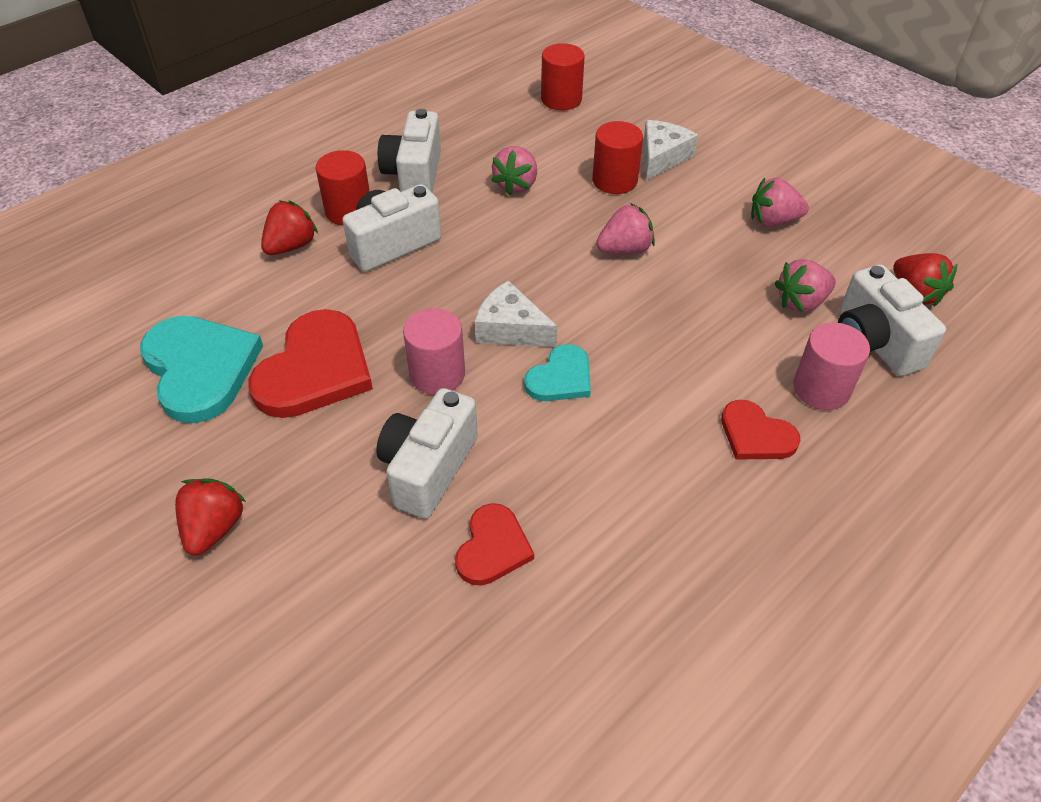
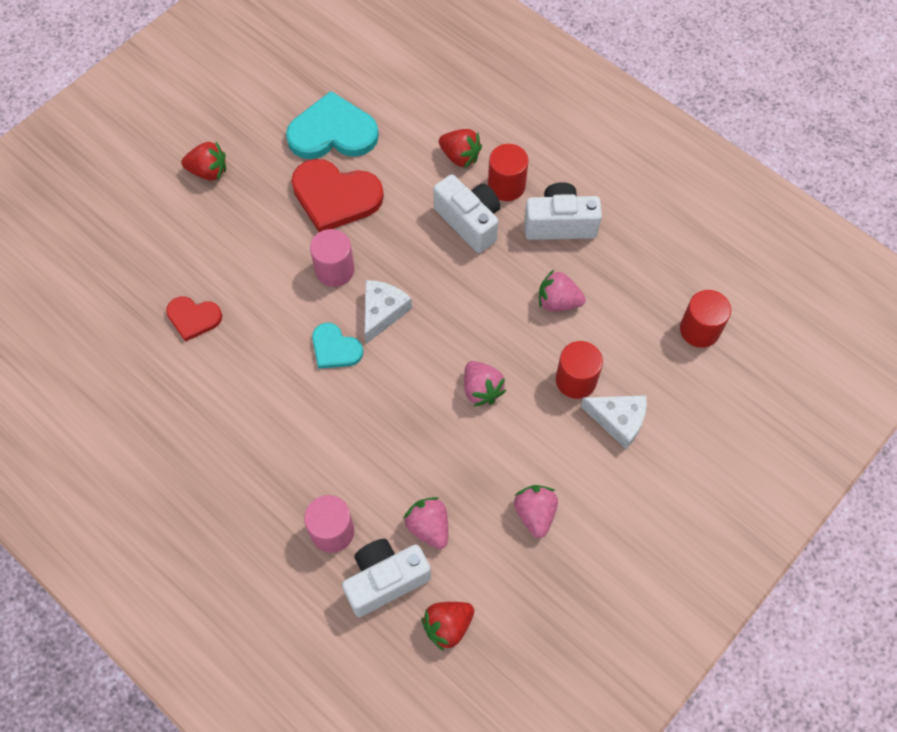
camera: 85 degrees right, 15 degrees up
(200, 369) = (332, 132): turquoise heart -> turquoise heart turned 150 degrees counterclockwise
(428, 468) = (253, 275): white camera -> none
(756, 435) = (285, 479): red heart -> none

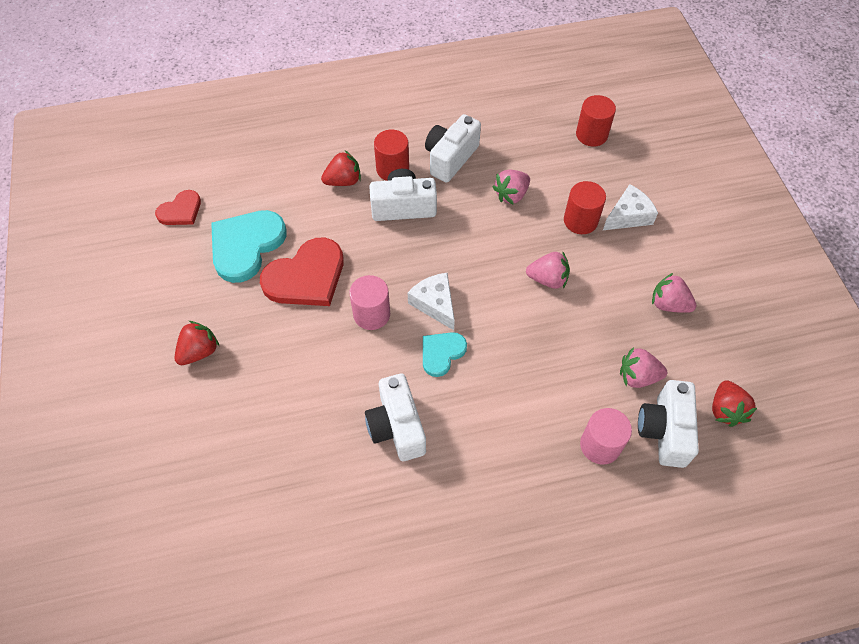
camera: 55 degrees left, 5 degrees down
(193, 318) = (331, 441): red heart -> red heart (181, 211)
(239, 358) = (397, 427): none -> white camera
(335, 348) = (441, 353): turquoise heart -> turquoise heart turned 150 degrees clockwise

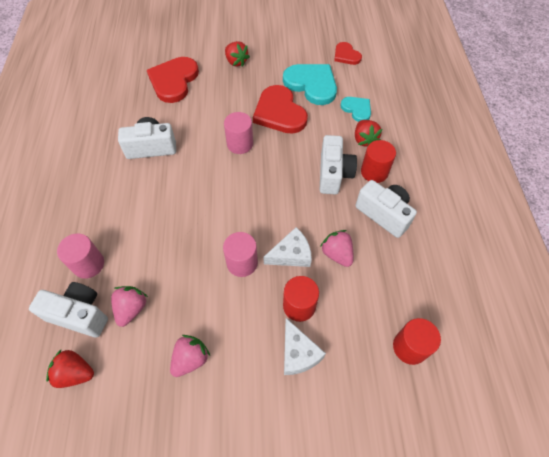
camera: 100 degrees right, 0 degrees up
(250, 435) = (174, 81): none -> red heart
(435, 304) = (239, 181): white cheese -> white cheese (291, 254)
(441, 353) = (196, 179): turquoise heart -> turquoise heart (357, 109)
(547, 279) = (242, 263): pink strawberry -> pink cylinder

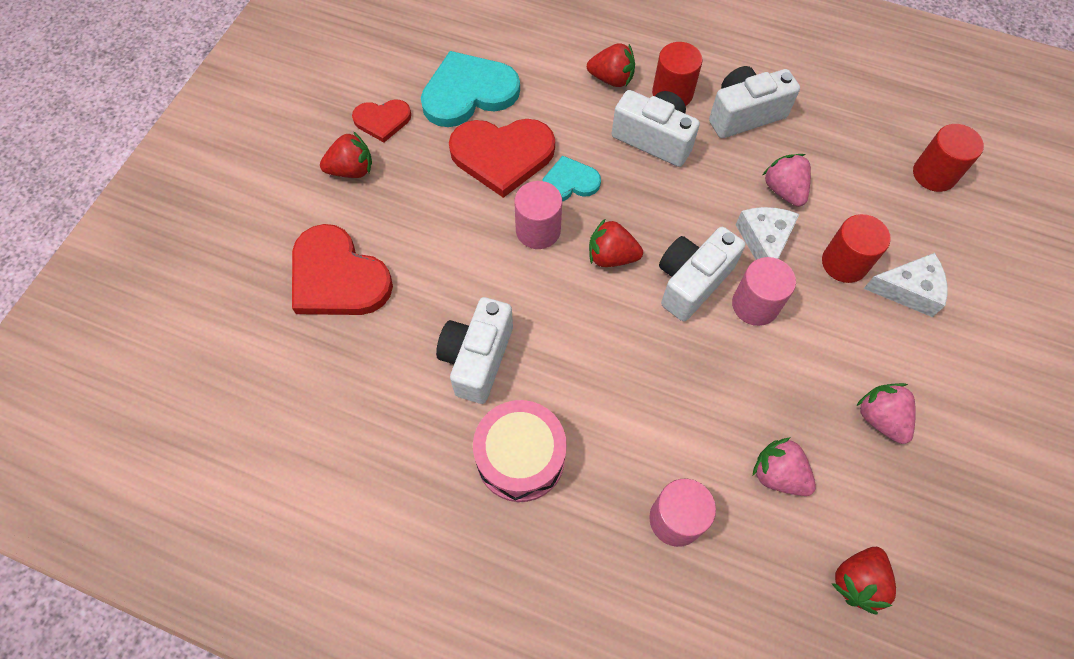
camera: 65 degrees left, 5 degrees up
(79, 314) = (762, 554): white camera -> white camera (691, 282)
(103, 184) = (520, 457): none -> pink drum
(240, 181) = (611, 256): none -> red strawberry
(337, 254) = (784, 190): pink strawberry -> pink strawberry turned 75 degrees clockwise
(346, 55) = (434, 26): red heart -> red heart (382, 120)
(357, 109) = (551, 62): turquoise heart -> turquoise heart (569, 182)

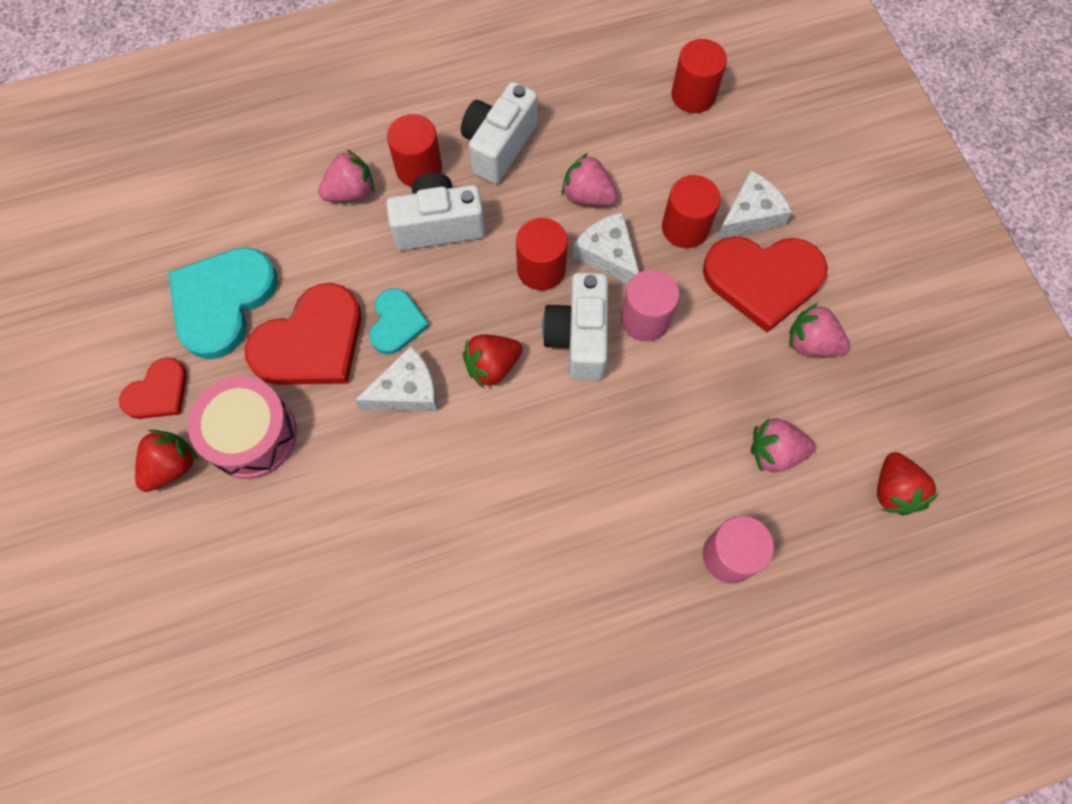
camera: 40 degrees left, 5 degrees up
(337, 277) = (254, 583): red heart -> red heart (763, 280)
(477, 359) = (454, 554): white camera -> none
(520, 457) = (566, 610): pink drum -> pink drum (251, 435)
(538, 230) = (406, 391): pink cylinder -> white cheese
(569, 182) = (396, 323): turquoise heart -> turquoise heart turned 150 degrees clockwise
(611, 79) = (351, 192): red strawberry -> pink strawberry
(704, 217) = (541, 269): none -> red cylinder

